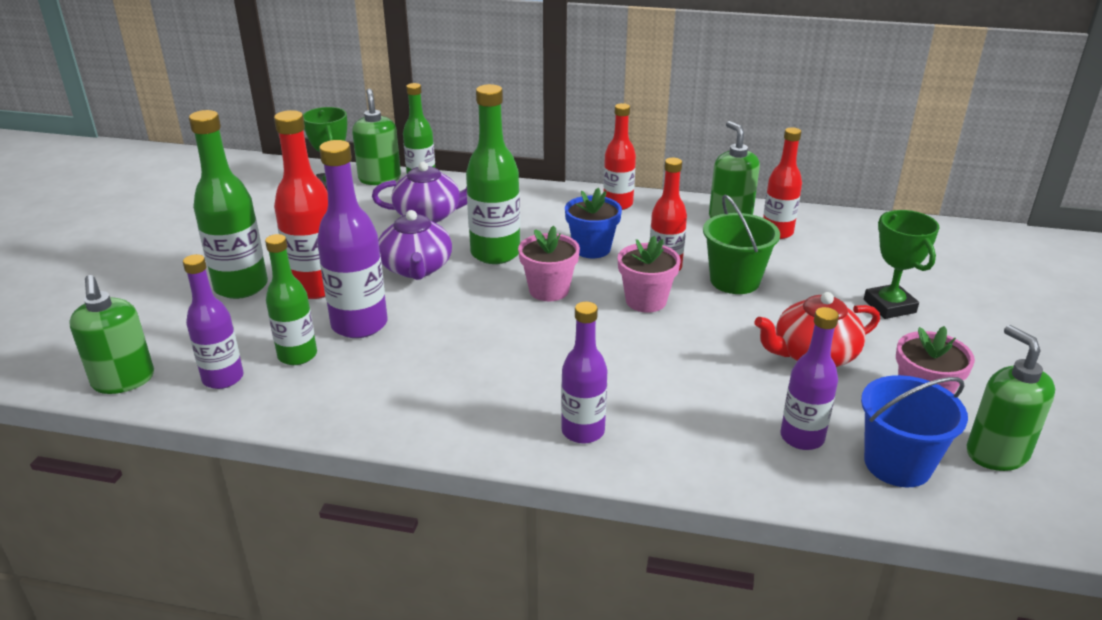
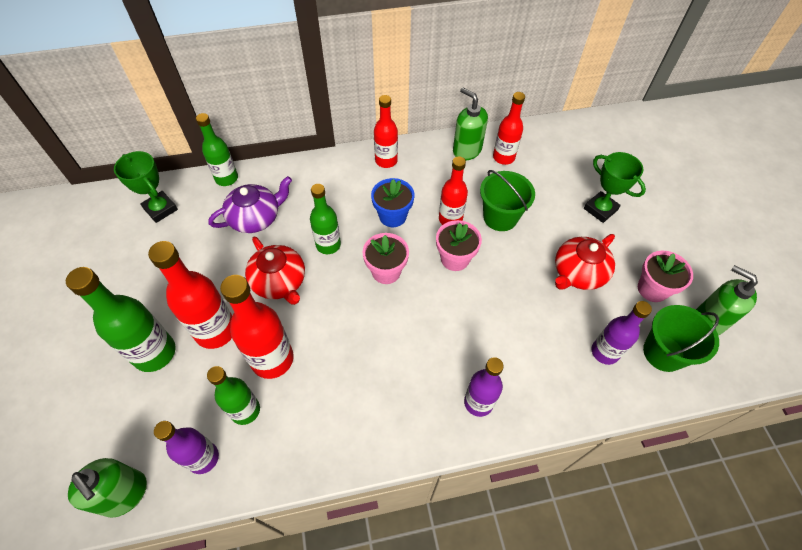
camera: 25 degrees left, 25 degrees up
(359, 325) = (272, 359): purple bottle -> red bottle
(379, 178) = (192, 187): green soap dispenser -> none
(416, 268) = (279, 282): purple teapot -> red teapot
(495, 253) = (328, 245): green bottle -> green bottle, size x0.66
(897, 464) = (663, 353): blue bucket -> green bucket

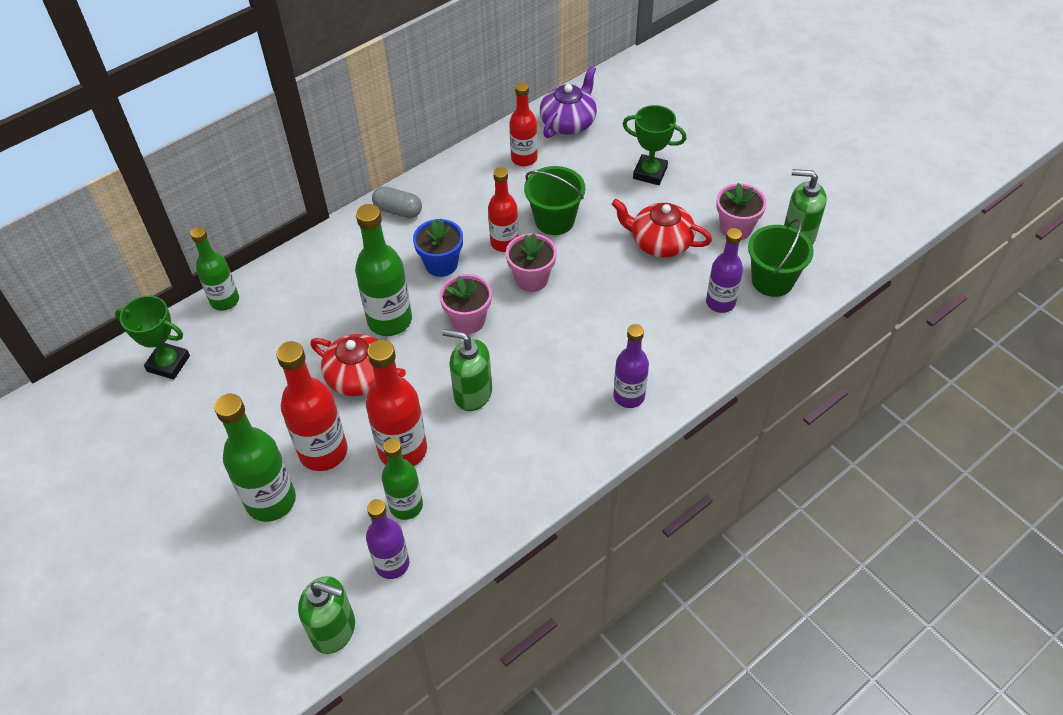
camera: 25 degrees left, 5 degrees down
(256, 218) = (289, 327): purple teapot -> purple teapot (568, 122)
(328, 245) = (389, 320): green bottle -> green bottle, size x1.51
(386, 161) = (398, 210): red bottle -> grey capsule
(466, 150) = (480, 166): green soap dispenser -> green soap dispenser (472, 393)
(578, 273) = (660, 242): red teapot -> red teapot turned 90 degrees clockwise

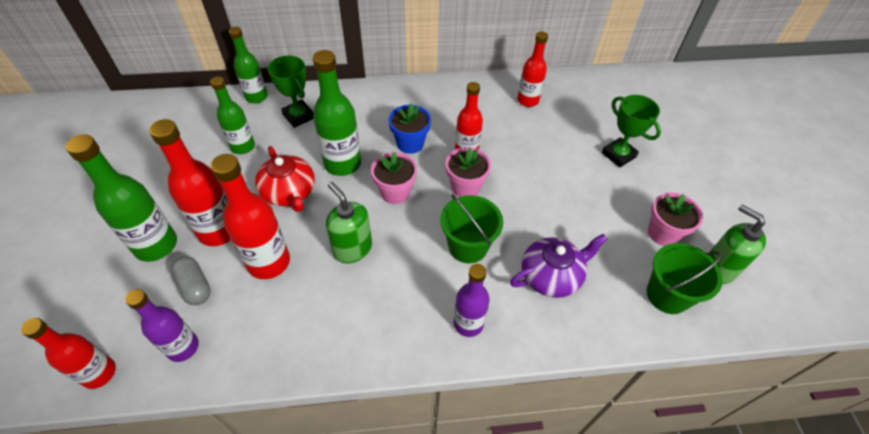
camera: 30 degrees right, 0 degrees up
(168, 363) = (189, 118): green trophy -> green trophy (298, 116)
(334, 630) = (99, 373): green soap dispenser -> red bottle
(398, 210) = (412, 94): grey capsule -> grey capsule (195, 286)
(406, 506) = (233, 307): green bottle -> green bottle (243, 147)
(554, 220) = (516, 153): green bucket -> green bucket (468, 246)
(568, 122) = (580, 91): purple teapot -> purple teapot (551, 275)
(660, 242) = (588, 211): red teapot -> none
(720, 302) = (605, 288): purple bottle -> none

